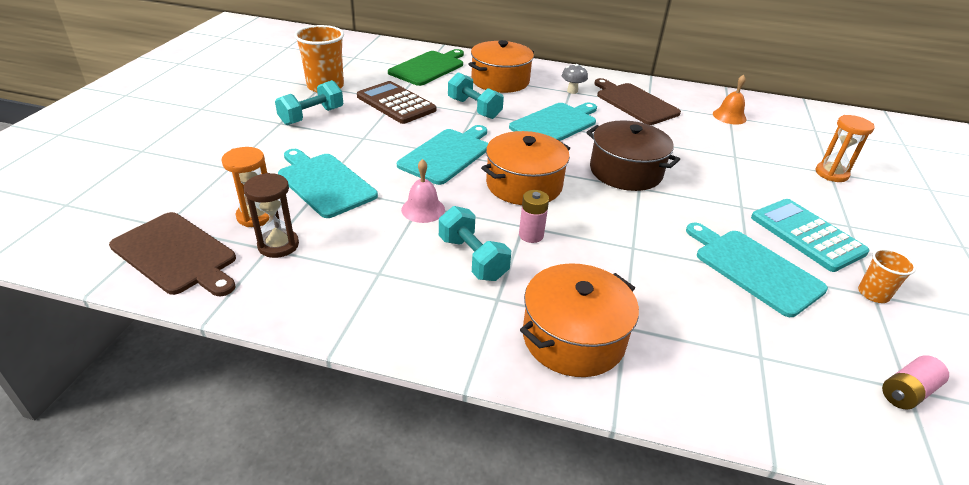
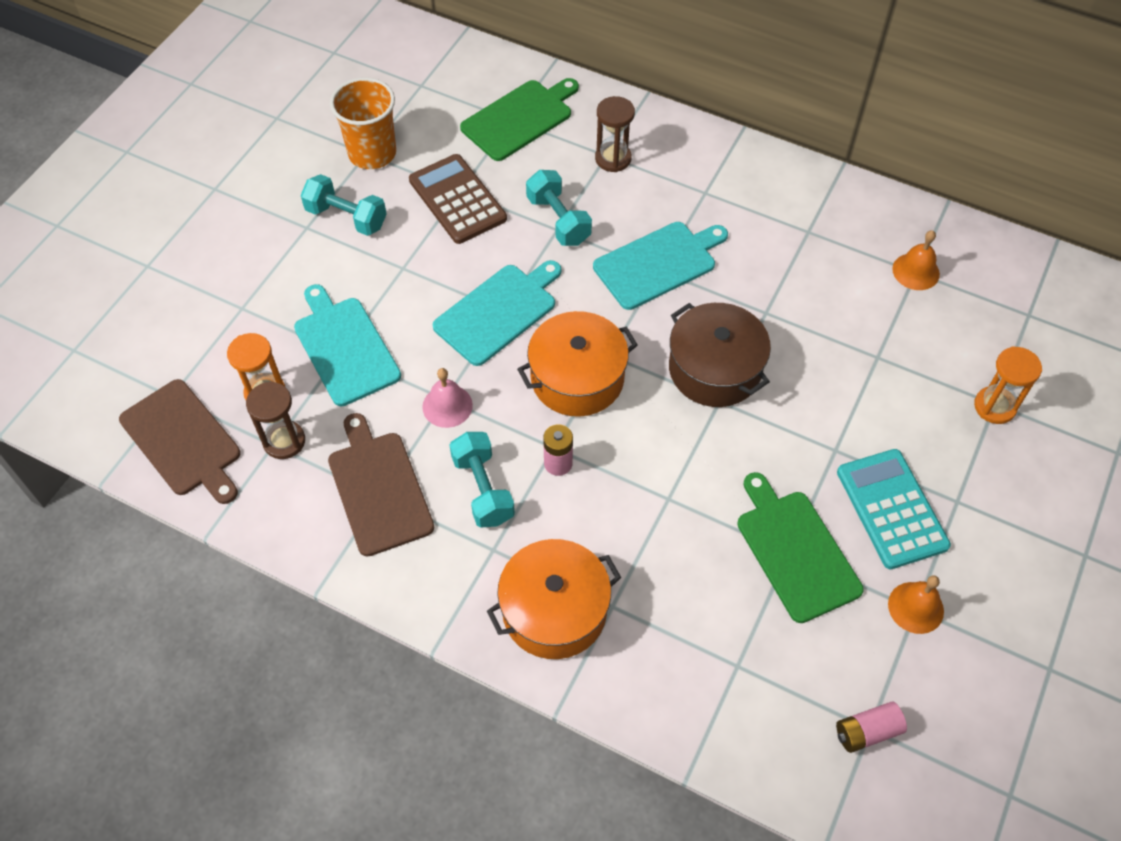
camera: 15 degrees right, 20 degrees up
(312, 116) = (346, 217): turquoise dumbbell -> turquoise dumbbell turned 60 degrees clockwise
(500, 81) = (613, 158): orange pot -> brown hourglass
(572, 91) = (709, 192): grey mushroom -> none
(635, 103) = (789, 227): brown cutting board -> brown cutting board (378, 488)
(754, 269) = (795, 551): turquoise cutting board -> green cutting board
(873, 294) = (915, 607): orange cup -> orange bell

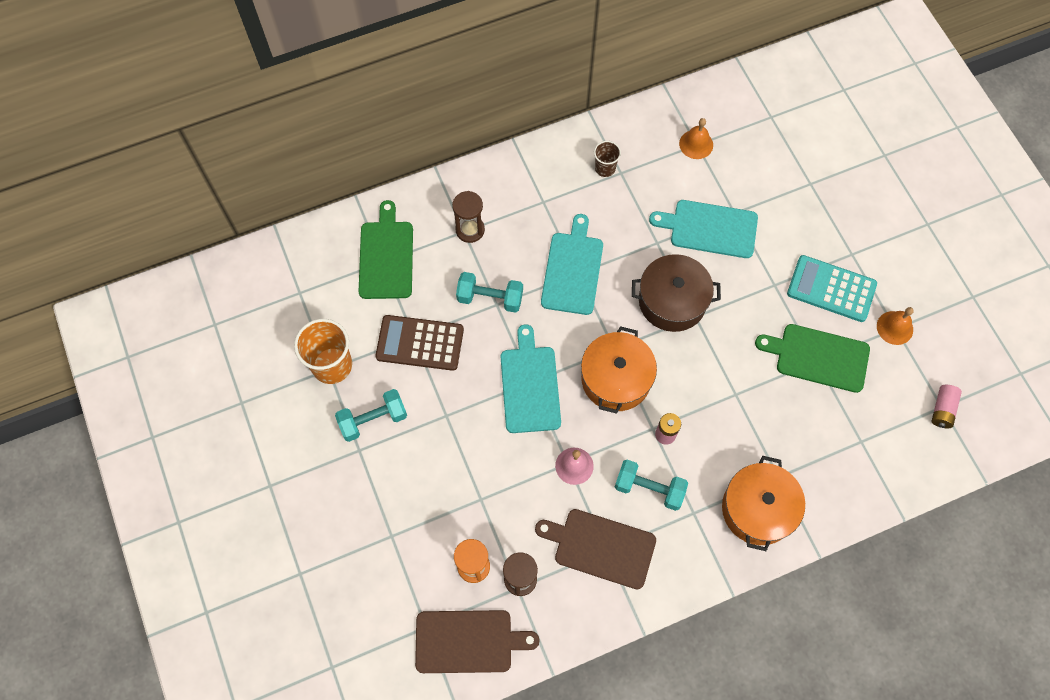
camera: 50 degrees left, 10 degrees up
(345, 347) = (479, 494): turquoise cutting board -> turquoise cutting board (710, 228)
(798, 216) = (605, 168): none -> brown cup
(994, 406) = (812, 185): orange hourglass -> none

